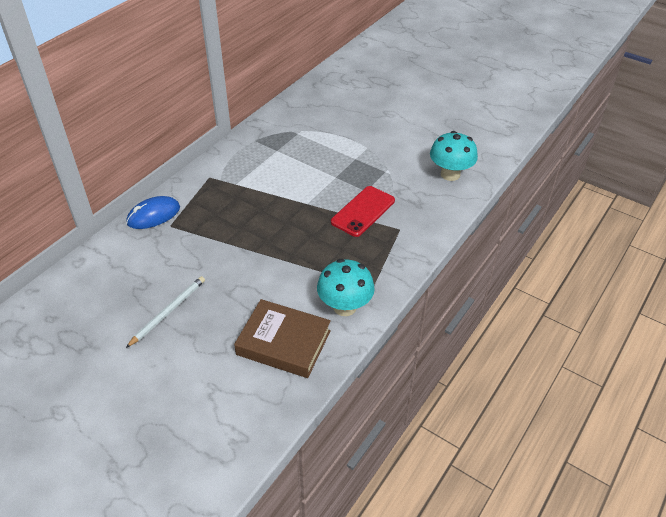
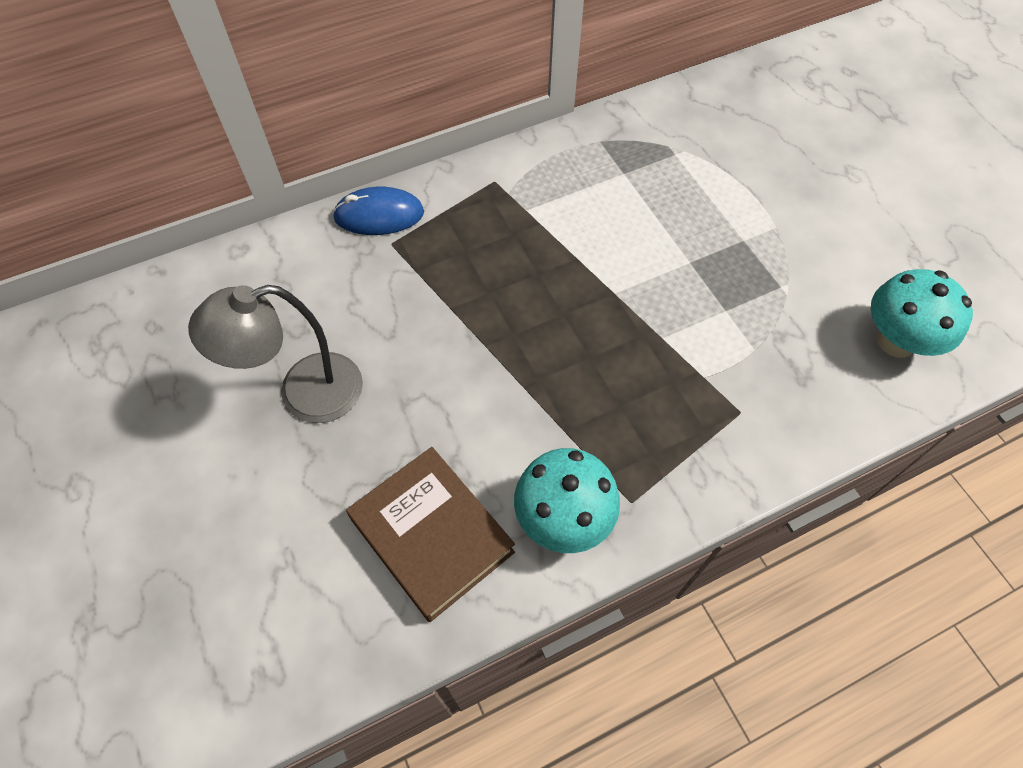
camera: 30 degrees right, 15 degrees up
(168, 311) = (304, 393): white pencil -> grey lamp
(363, 211) = (698, 348): red phone -> none

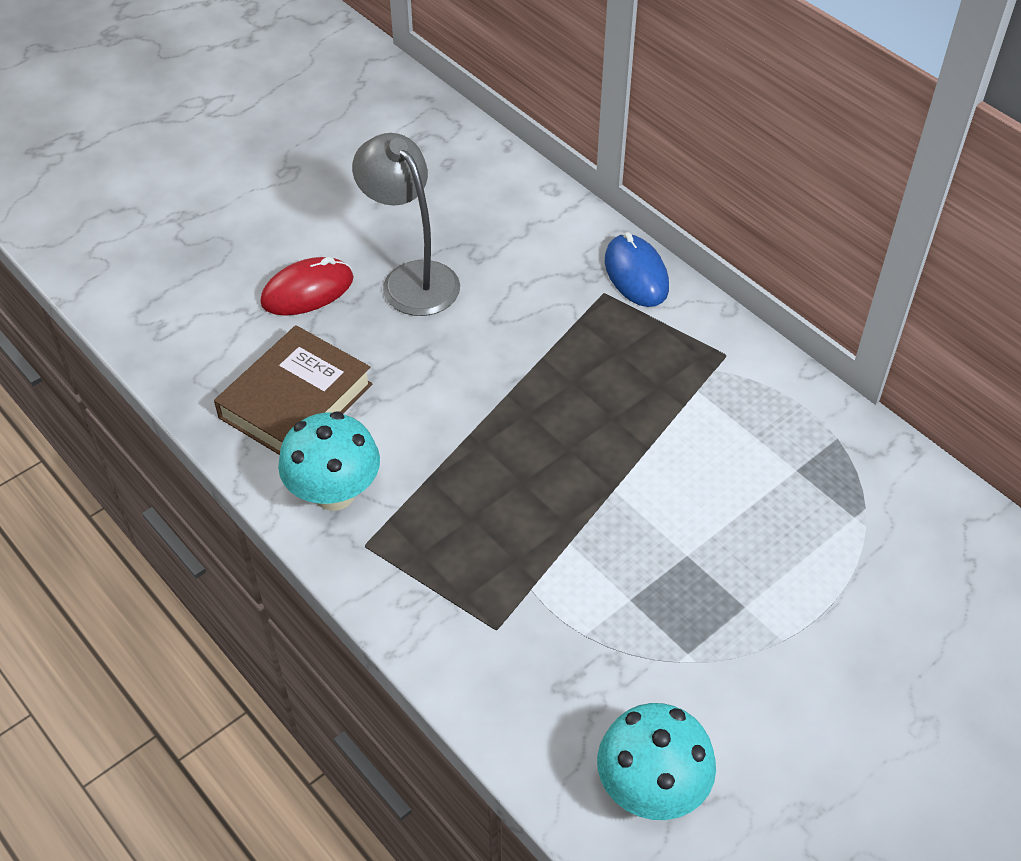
camera: 75 degrees right, 10 degrees down
(278, 497) = (307, 291): none -> red mouse

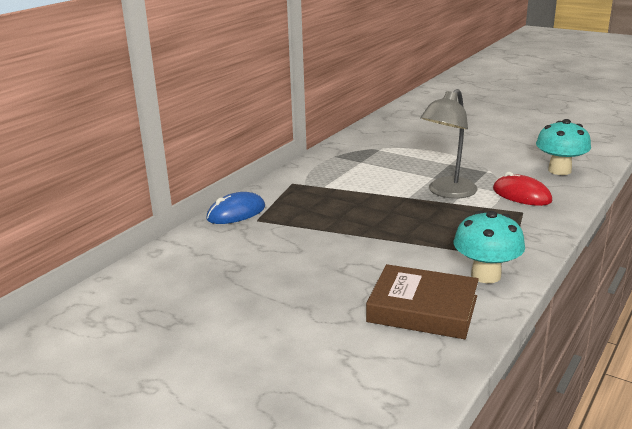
camera: 105 degrees left, 25 degrees down
(307, 291) = (307, 332): red mouse -> red mouse (521, 195)
(412, 278) = (272, 288): grey lamp -> grey lamp (447, 192)

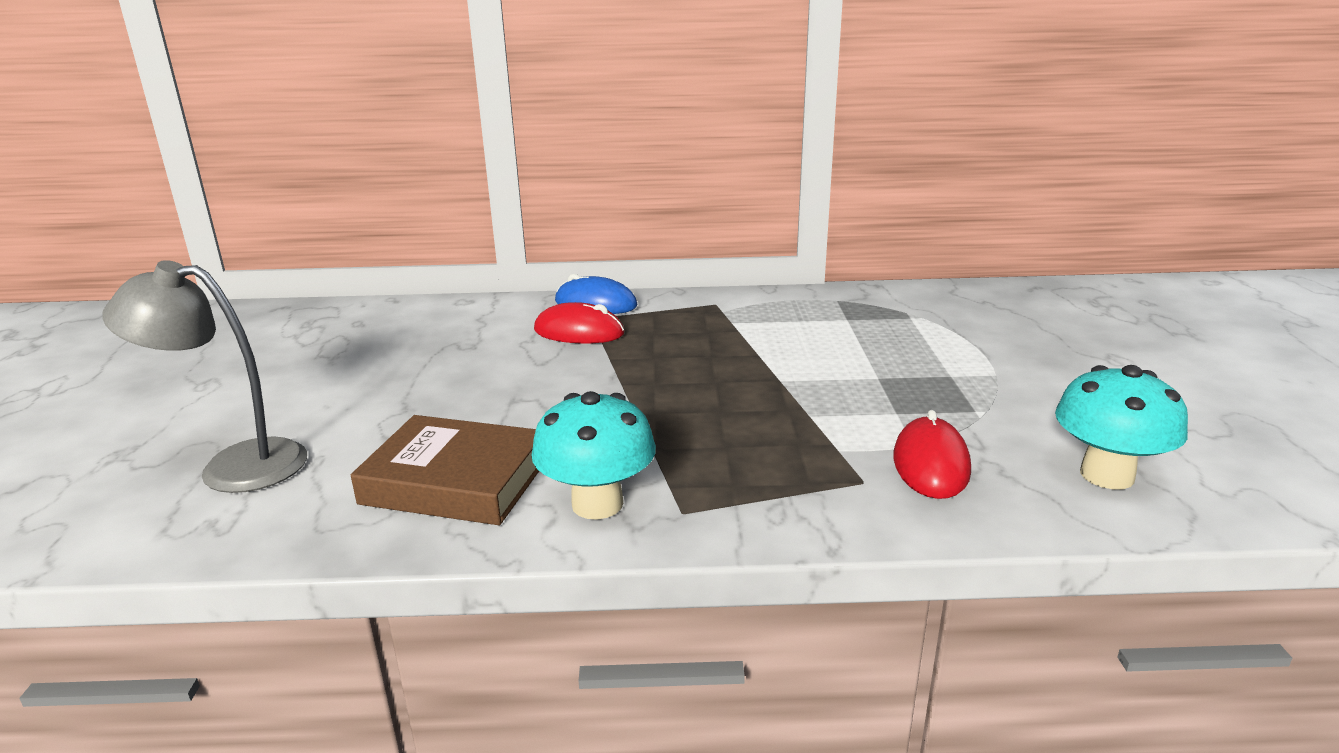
camera: 55 degrees right, 0 degrees up
(272, 228) = (579, 332): none -> red mouse
(422, 309) = (455, 481): brown book -> brown book turned 60 degrees counterclockwise
(447, 192) = (841, 402): grey lamp -> grey lamp (234, 466)

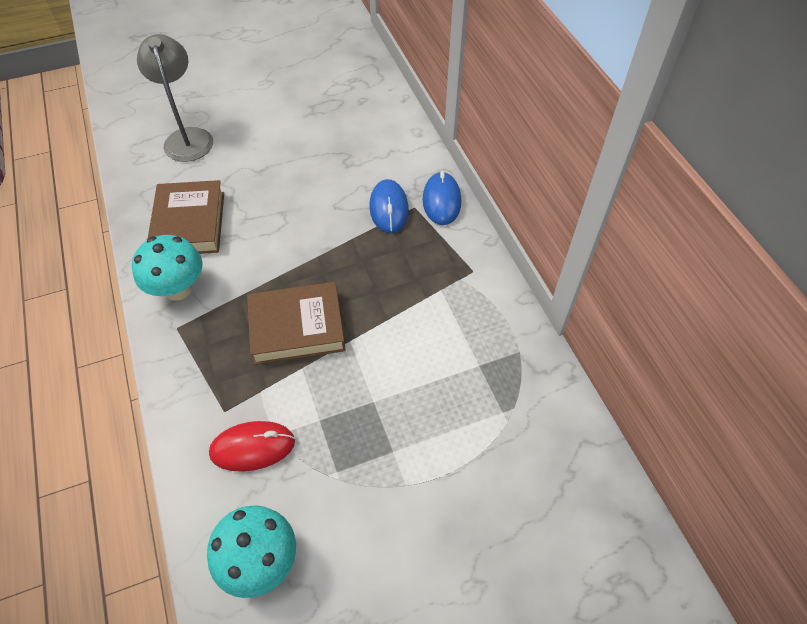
camera: 70 degrees right, 30 degrees up
(579, 332) = (389, 208): red mouse -> blue mouse
(738, 411) = (297, 327): none -> brown book

